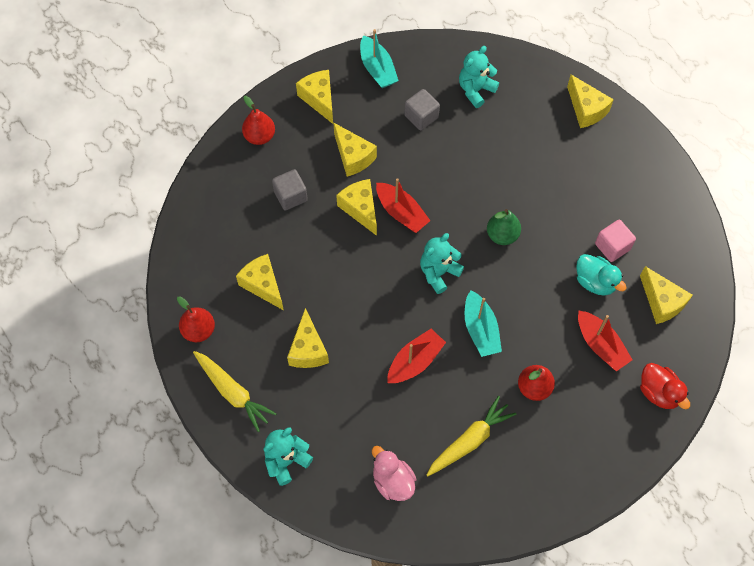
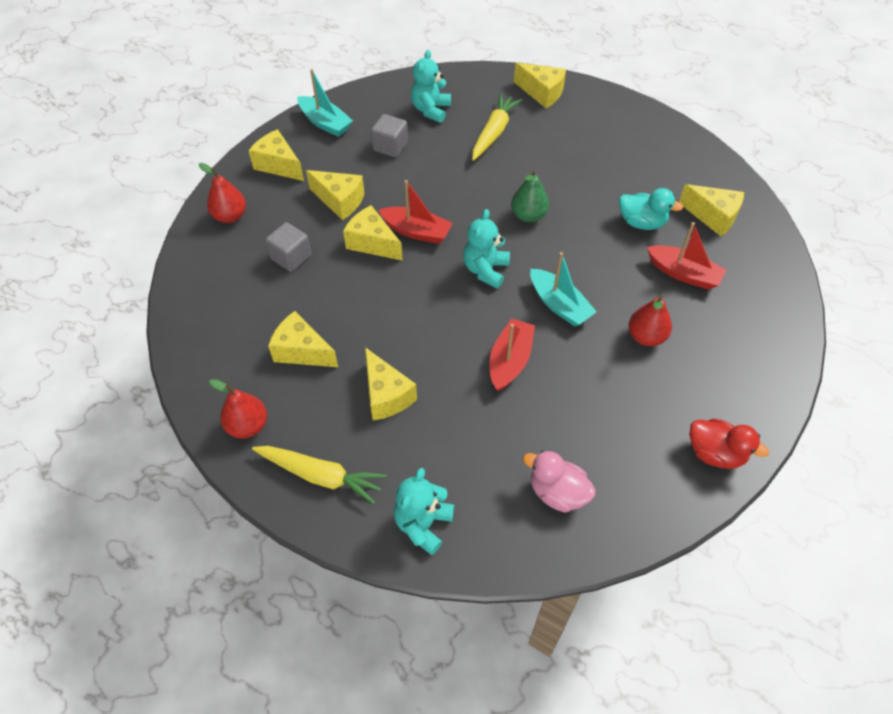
camera: 25 degrees left, 10 degrees down
(470, 440) = (614, 414): yellow carrot -> yellow carrot (494, 132)
(612, 246) = (637, 188): pink cube -> none
(659, 392) = (765, 293): red duck -> red duck (715, 453)

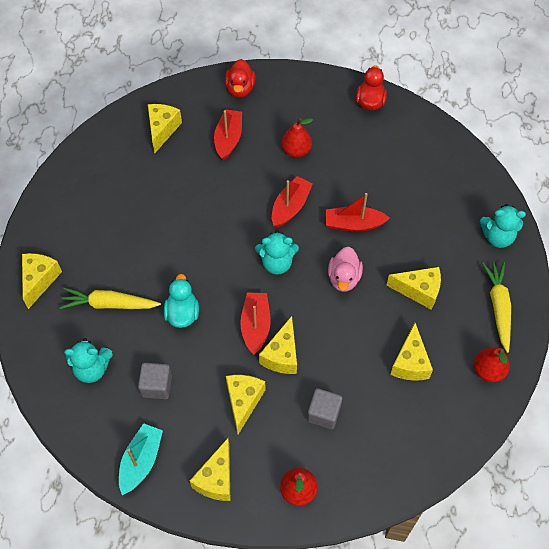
camera: 110 degrees left, 5 degrees up
(386, 395) = (419, 291): yellow cheese -> yellow cheese turned 60 degrees clockwise
(528, 215) = (206, 250): green pear -> none
(557, 492) = (438, 173): pink duck -> pink duck (344, 278)
(559, 305) = (290, 207): turquoise boat -> red boat
(641, 222) = (185, 172): turquoise duck -> turquoise duck (182, 313)
(768, 307) = (240, 89): none -> red duck

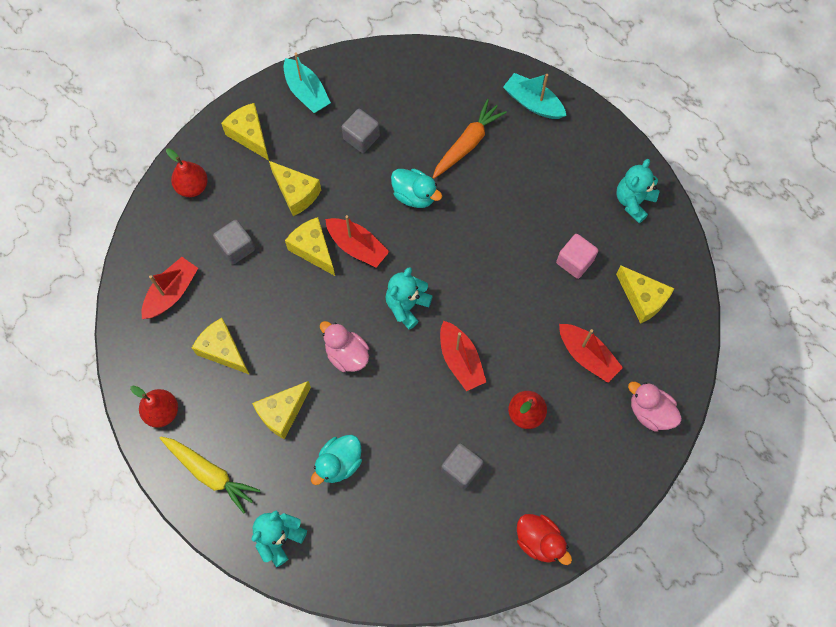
camera: 125 degrees right, 10 degrees up
(39, 280) = (533, 103): yellow cheese -> turquoise boat
(92, 369) = (414, 99): turquoise teddy bear -> turquoise teddy bear (633, 201)
(109, 304) = (467, 144): yellow carrot -> orange carrot
(162, 181) = (574, 261): none -> pink cube
(240, 89) = (650, 412): red duck -> pink duck
(354, 224) = (397, 406): red boat -> red boat (171, 292)
(363, 165) = (461, 469): none -> grey cube
(420, 234) = (339, 463): none -> turquoise duck

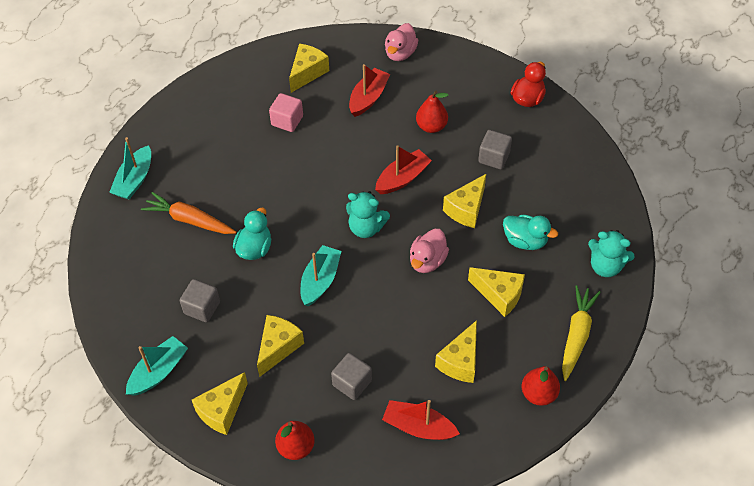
camera: 105 degrees left, 15 degrees down
(313, 249) = (334, 315): yellow cheese -> yellow cheese (466, 209)
(357, 246) = (320, 280): red boat -> turquoise boat
(633, 201) = (219, 93): turquoise teddy bear -> none

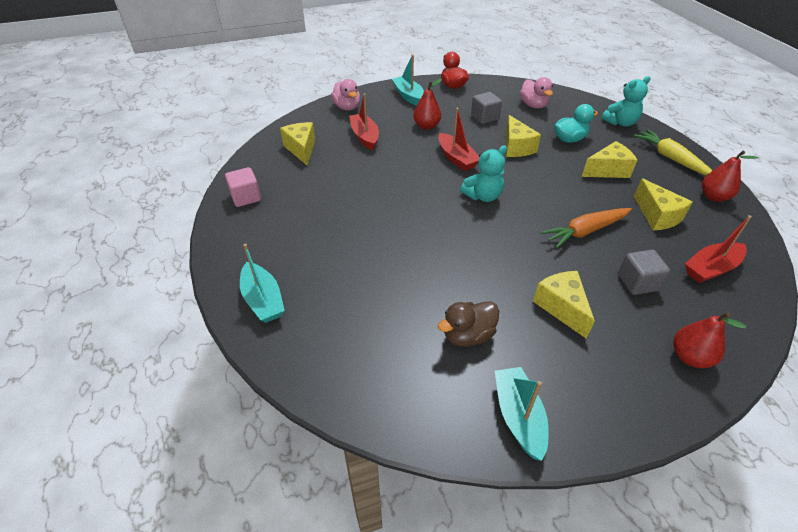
camera: 50 degrees left, 10 degrees down
(189, 220) = (357, 288): orange carrot -> orange carrot (585, 231)
(202, 308) = (468, 335): grey cube -> brown duck
(222, 410) = (608, 390): yellow cheese -> none
(254, 248) = (436, 264): turquoise duck -> none
(287, 121) = (330, 180): pink cube -> pink cube (246, 197)
(320, 280) = (511, 245): turquoise boat -> turquoise boat (409, 96)
(402, 178) = (456, 158): red boat -> red boat turned 150 degrees clockwise
(427, 261) = (545, 184): pink duck -> pink duck (533, 105)

